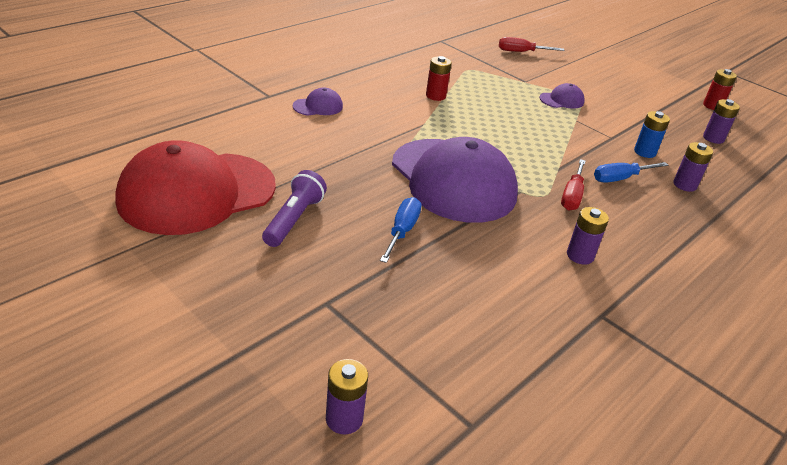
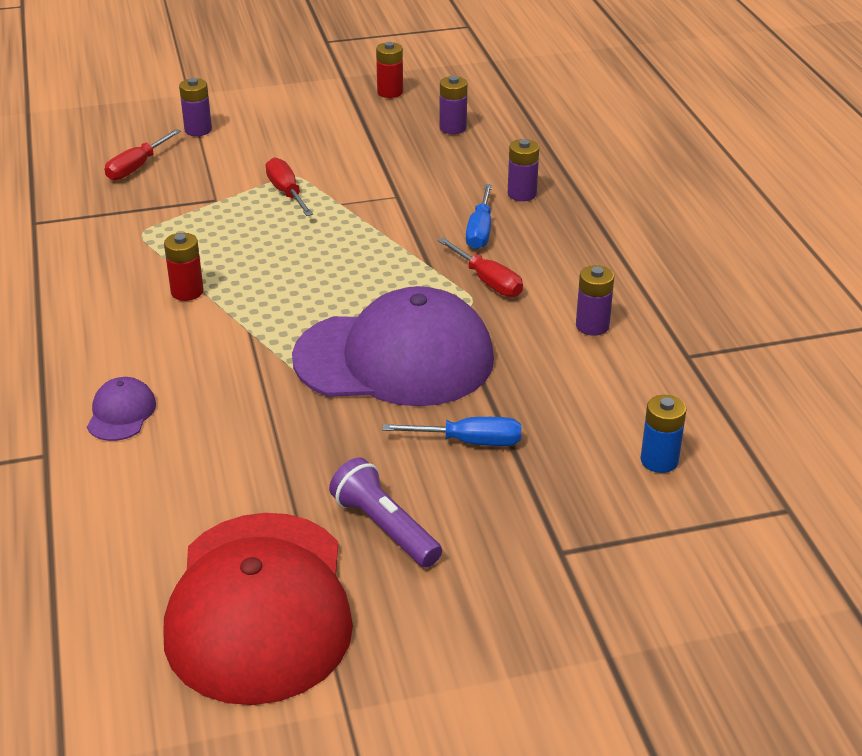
camera: 55 degrees left, 0 degrees up
(344, 419) = (741, 597): purple battery -> purple battery (198, 130)
(402, 231) = (469, 442): blue screwdriver -> blue screwdriver turned 135 degrees clockwise
(562, 100) = (287, 193): purple cap -> red screwdriver
(644, 152) = (443, 188): blue battery -> blue battery (659, 460)

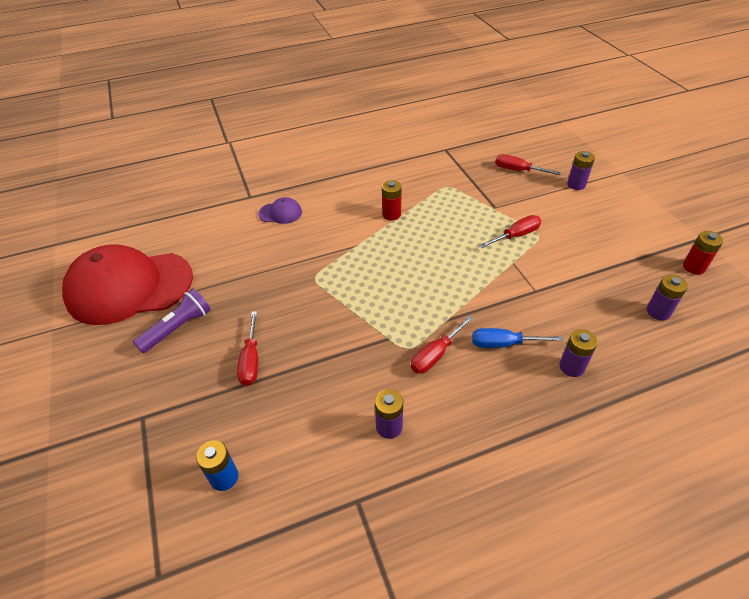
camera: 85 degrees right, 10 degrees up
(395, 358) = (336, 313): purple cap -> none
(469, 442) = (251, 360): blue screwdriver -> red screwdriver

